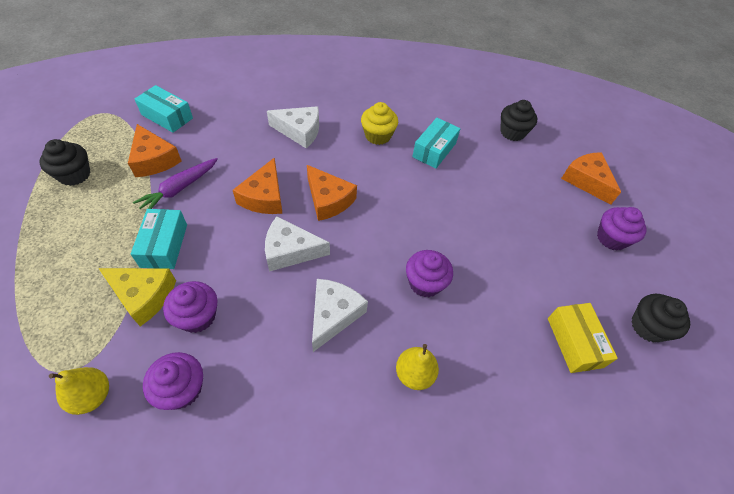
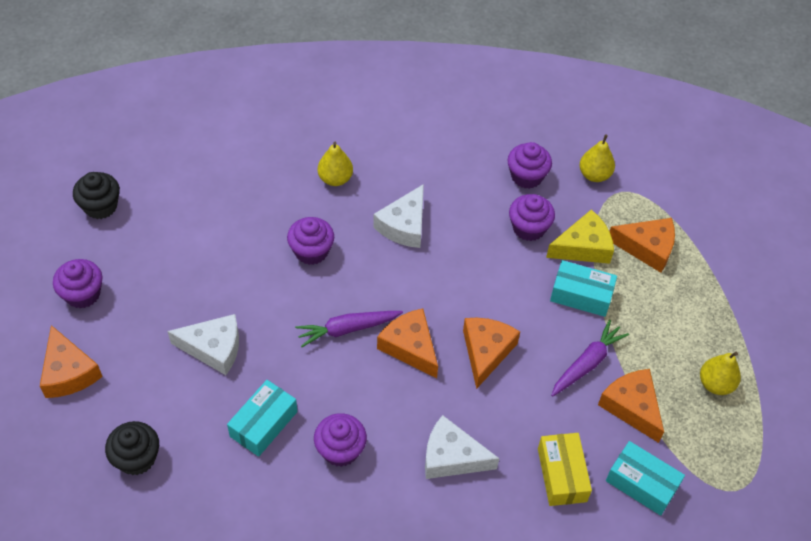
camera: 175 degrees left, 0 degrees up
(72, 296) = (647, 248): none -> orange cheese
(74, 175) = (715, 384): black cupcake -> yellow pear
(143, 296) = (583, 247): yellow cheese -> yellow cheese turned 135 degrees clockwise
(164, 245) = (581, 295): turquoise box -> turquoise box turned 75 degrees counterclockwise
(290, 251) = (450, 287): white cheese -> white cheese (214, 348)
(378, 135) = (340, 450): yellow cupcake -> purple cupcake
(382, 213) = (347, 329): none -> purple carrot
(574, 342) = (181, 196): yellow box -> yellow box (561, 475)

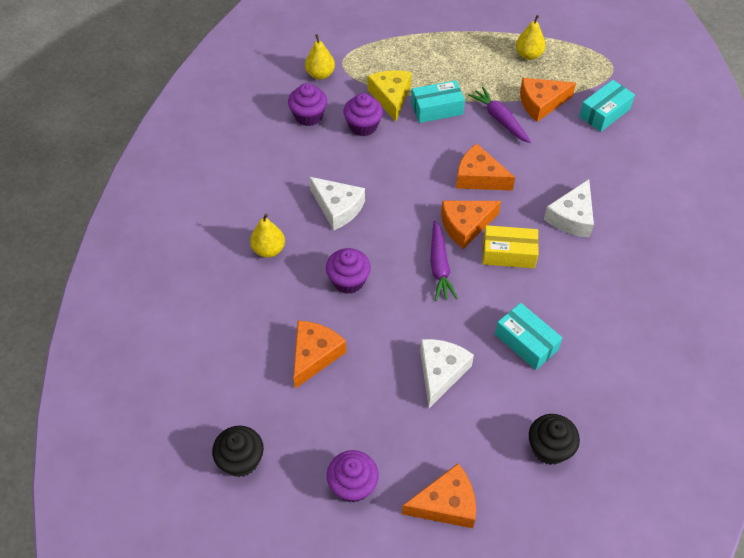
camera: 75 degrees left, 0 degrees up
(340, 450) = (557, 290): purple cupcake -> none
(561, 475) = (593, 155): yellow box -> yellow box (508, 253)
(581, 295) = (437, 109): turquoise box -> turquoise box turned 45 degrees clockwise
(647, 248) = (401, 61): orange cheese -> orange cheese (314, 355)

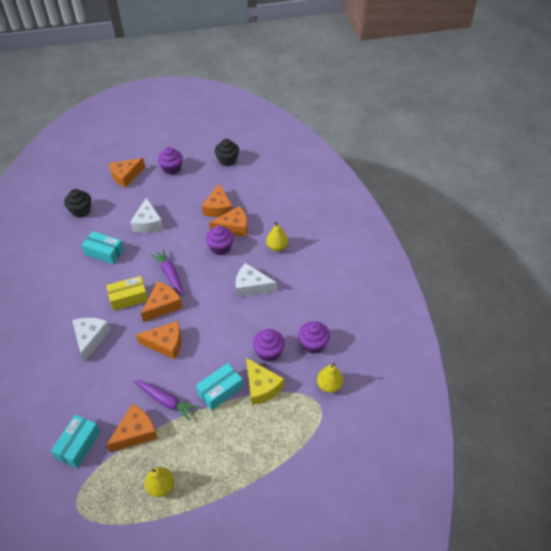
camera: 155 degrees right, 5 degrees down
(311, 308) = (233, 227): none -> orange cheese

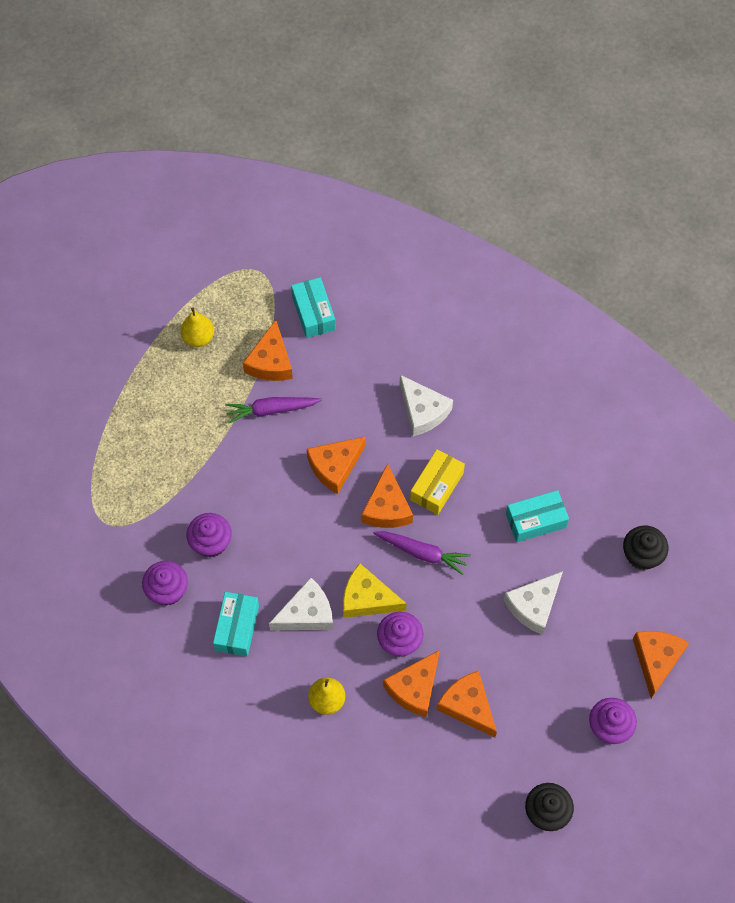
camera: 140 degrees right, 15 degrees up
(148, 223) = (534, 606): white cheese -> white cheese turned 90 degrees counterclockwise
(220, 390) = (225, 461): turquoise box -> turquoise box (237, 628)
(261, 386) = (185, 497): yellow cheese -> yellow cheese (367, 598)
(329, 385) = (112, 553): yellow pear -> none

